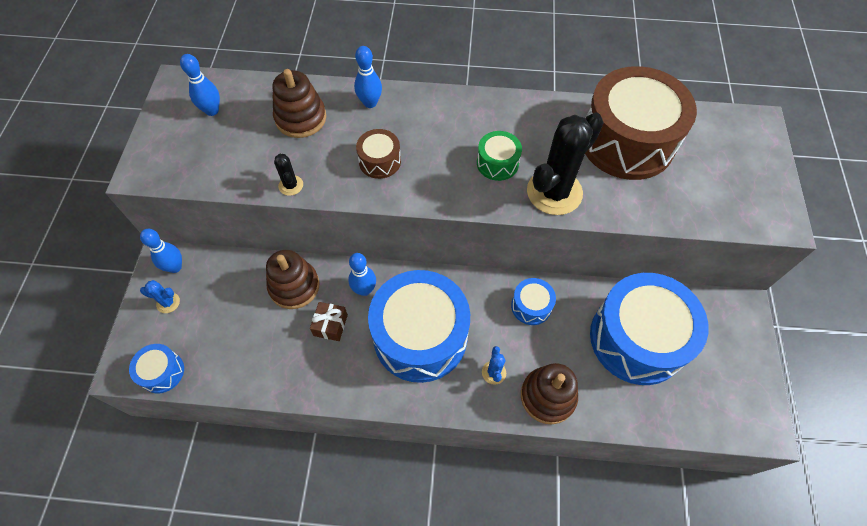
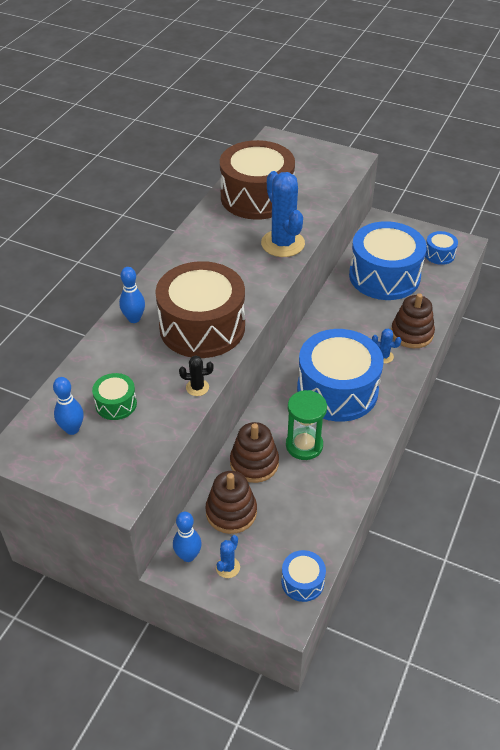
camera: 70 degrees left, 15 degrees down
(301, 118) = (123, 367): brown stacking toy -> brown stacking toy (231, 512)
(330, 325) = (304, 445): brown gift -> green hourglass
(364, 290) = (279, 415): blue bowling pin -> none
(380, 161) = (202, 327): brown drum -> brown drum, size x2.27
(497, 163) = (241, 263): green drum -> green drum (116, 404)
(531, 306) = (337, 320): blue drum -> blue drum (439, 254)
(554, 192) = (282, 243): black cactus -> blue cactus

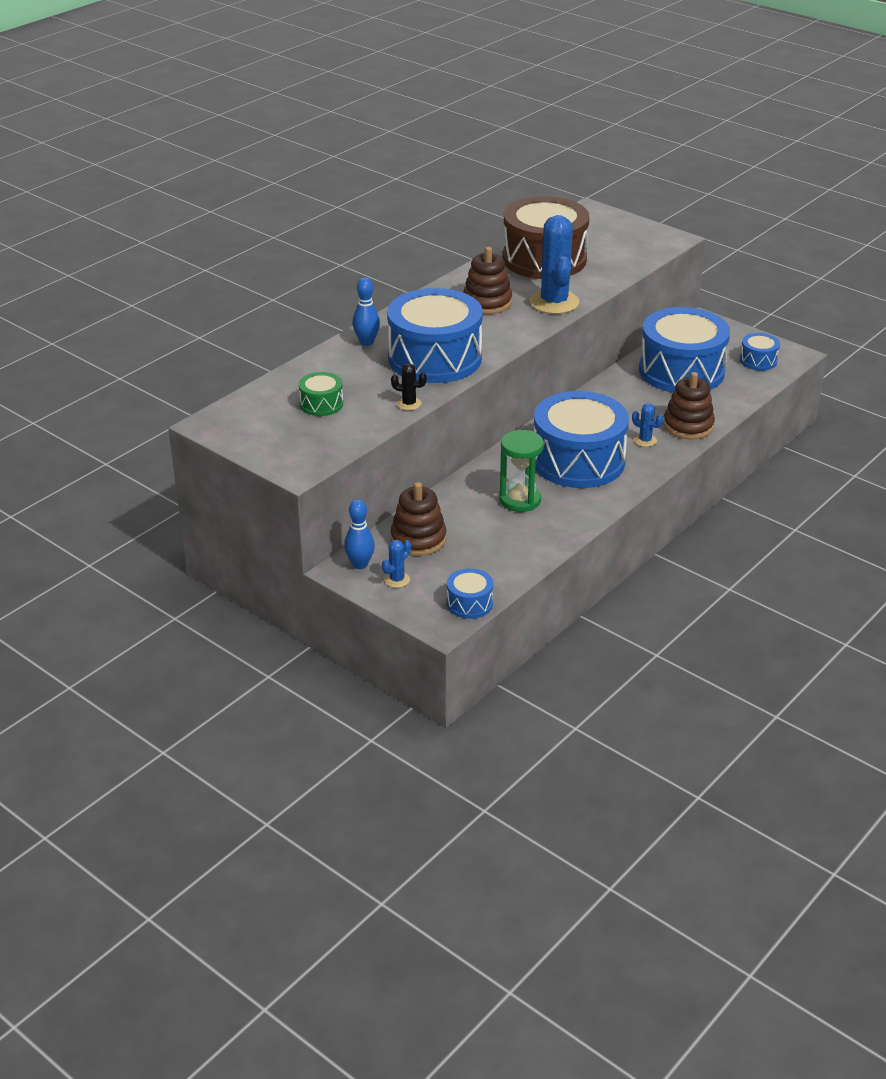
camera: 15 degrees right, 10 degrees down
(72, 429) = (271, 416): blue bowling pin -> none
(202, 327) = (435, 358): brown drum -> blue drum
(254, 463) = (459, 505): brown stacking toy -> brown stacking toy (487, 302)

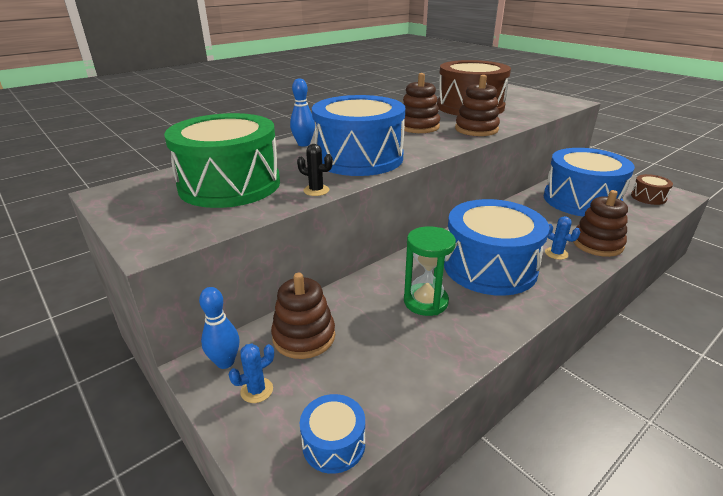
camera: 10 degrees right, 5 degrees down
(321, 404) = (230, 185): green drum -> green drum, size x2.27
(554, 302) = (476, 129): blue cactus -> brown stacking toy
(758, 360) = (648, 197): blue drum -> brown drum

